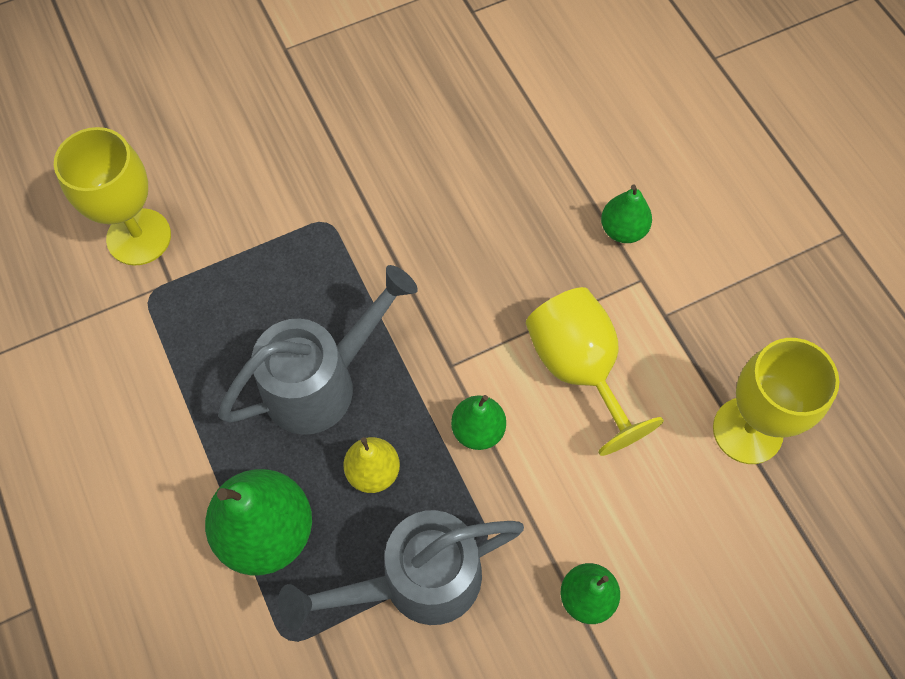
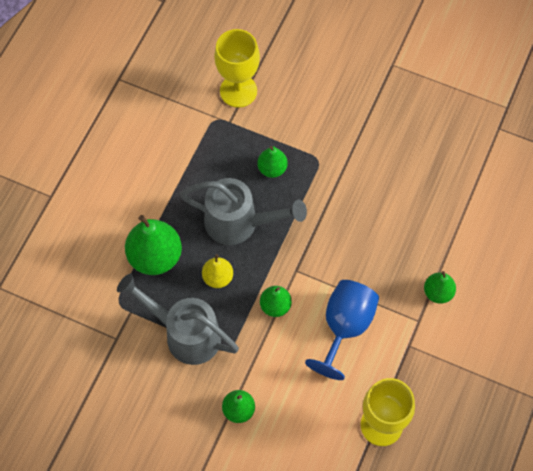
camera: 50 degrees right, 0 degrees up
(285, 283) = (272, 169): none -> green pear
(579, 369) = (345, 327): yellow goblet -> blue goblet

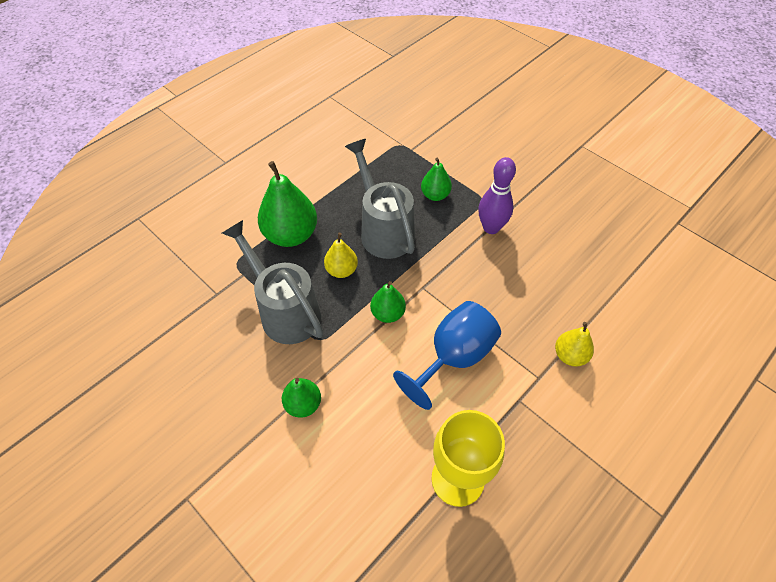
camera: 20 degrees right, 10 degrees down
(238, 91) = (429, 129): yellow goblet -> none
(239, 223) = (384, 230): grey watering can -> grey watering can turned 150 degrees counterclockwise
(335, 188) = (491, 228): none -> purple bowling pin
(438, 292) = (570, 355): green pear -> yellow pear

